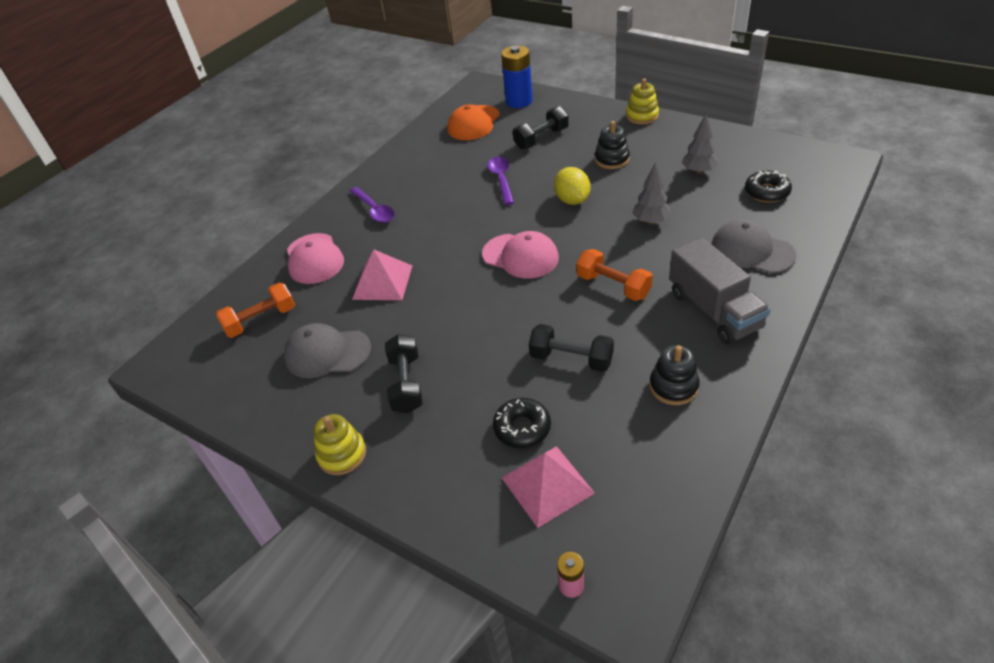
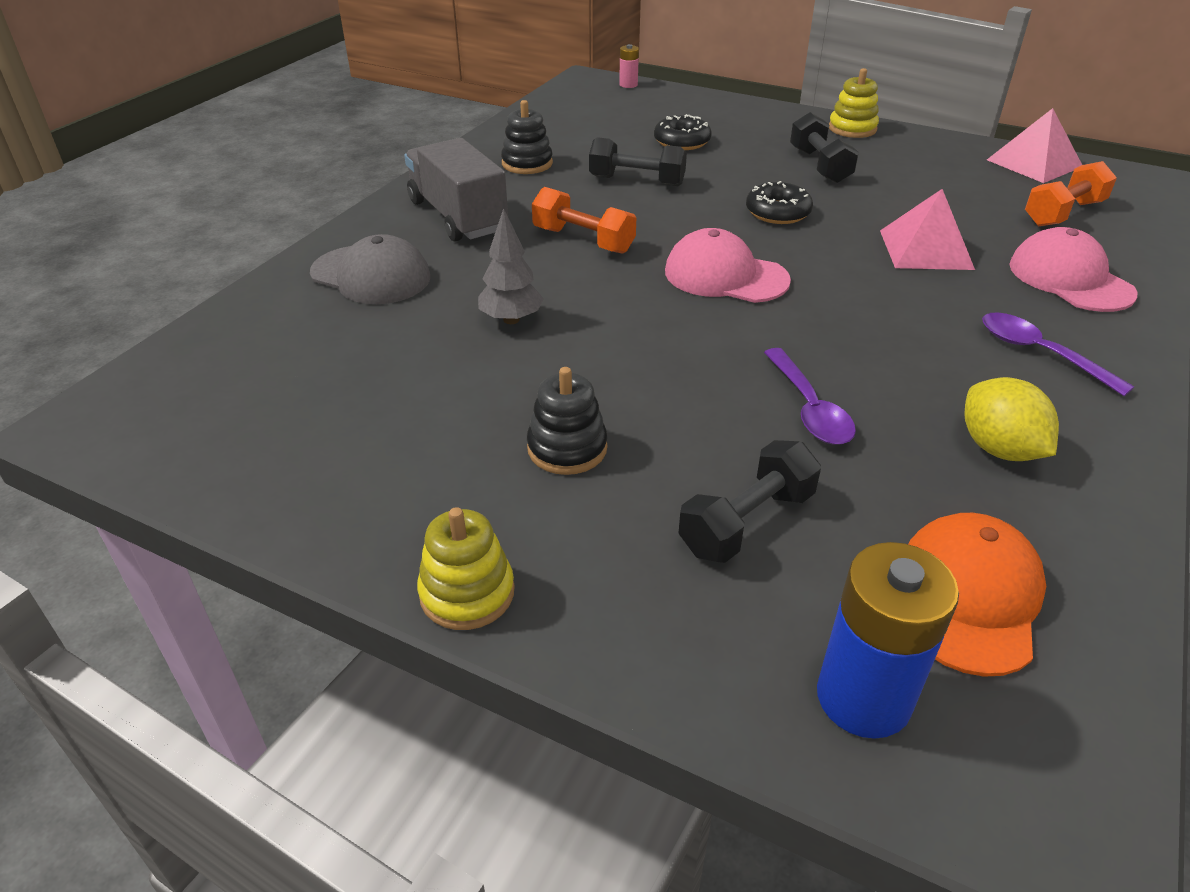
camera: 170 degrees right, 5 degrees down
(327, 353) = (936, 186): grey cap -> none
(547, 485) = (652, 117): pink pyramid -> pink pyramid (1034, 163)
(572, 200) = (651, 360): yellow lemon -> yellow lemon (998, 449)
(698, 171) = (389, 410): grey tree -> none
(766, 192) = (284, 362): black donut -> black donut (777, 212)

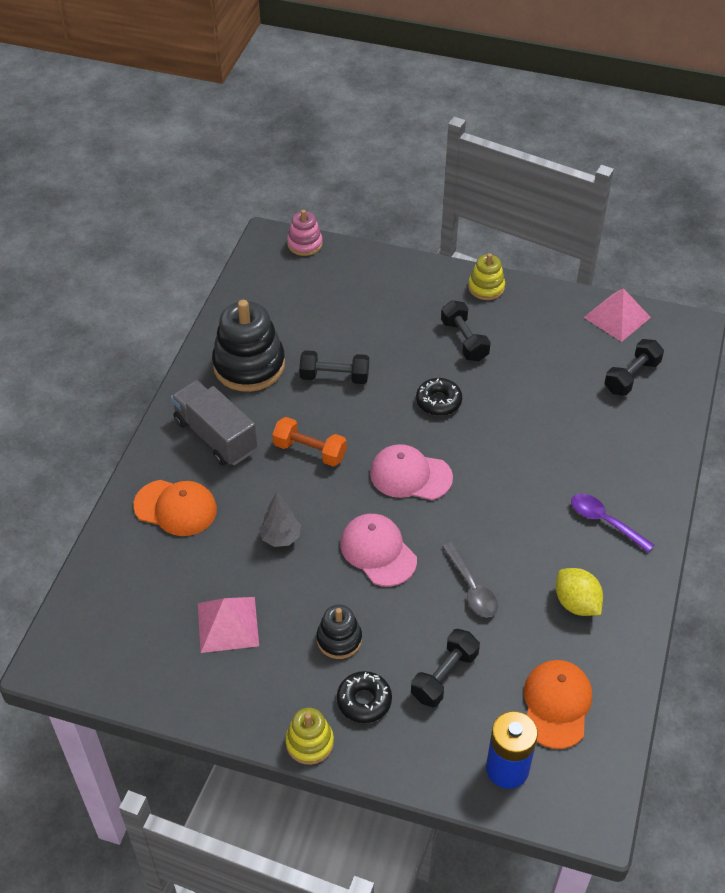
camera: 10 degrees left, 10 degrees up
(371, 275) = (176, 508): grey cap -> orange cap
(527, 163) = (249, 365): black stacking toy -> black stacking toy, size x1.87
(628, 85) = (305, 244): pink battery -> pink stacking toy
(682, 141) = (359, 321): black donut -> black donut (364, 701)
(809, 408) = (471, 588): purple spoon -> grey spoon
(926, 249) = (539, 429): pink pyramid -> pink pyramid (228, 624)
(1063, 213) = (631, 376): orange dumbbell -> black dumbbell
(1070, 279) = (629, 448): pink cap -> pink cap (378, 551)

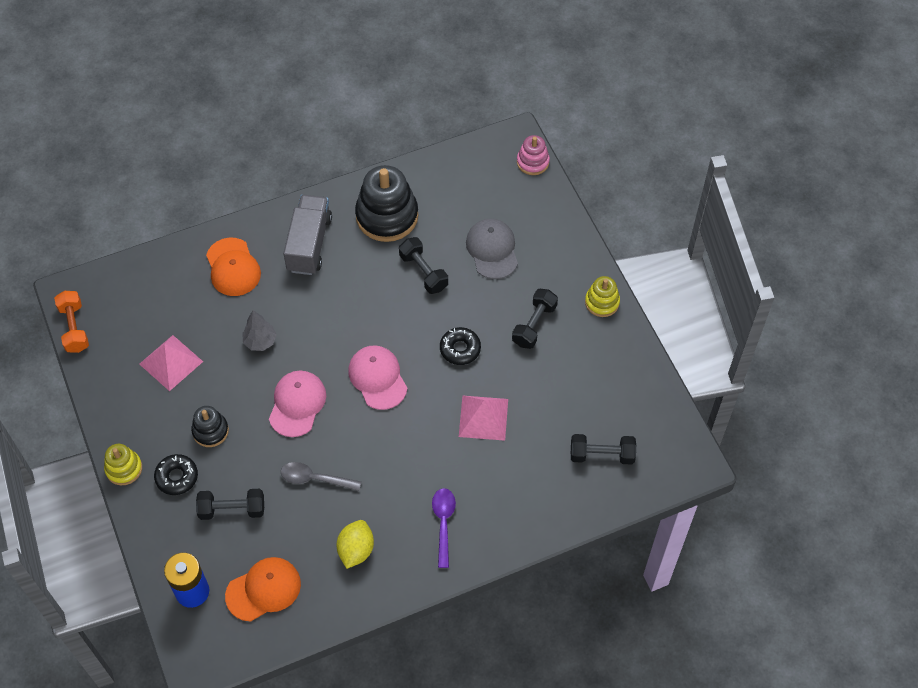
camera: 50 degrees right, 10 degrees up
(310, 451) = (345, 305): orange dumbbell -> orange dumbbell (74, 328)
(362, 320) = (492, 250): none -> grey cap
(471, 588) = (315, 479): grey spoon -> grey spoon turned 75 degrees clockwise
(617, 317) = (656, 407): pink pyramid -> pink pyramid (483, 417)

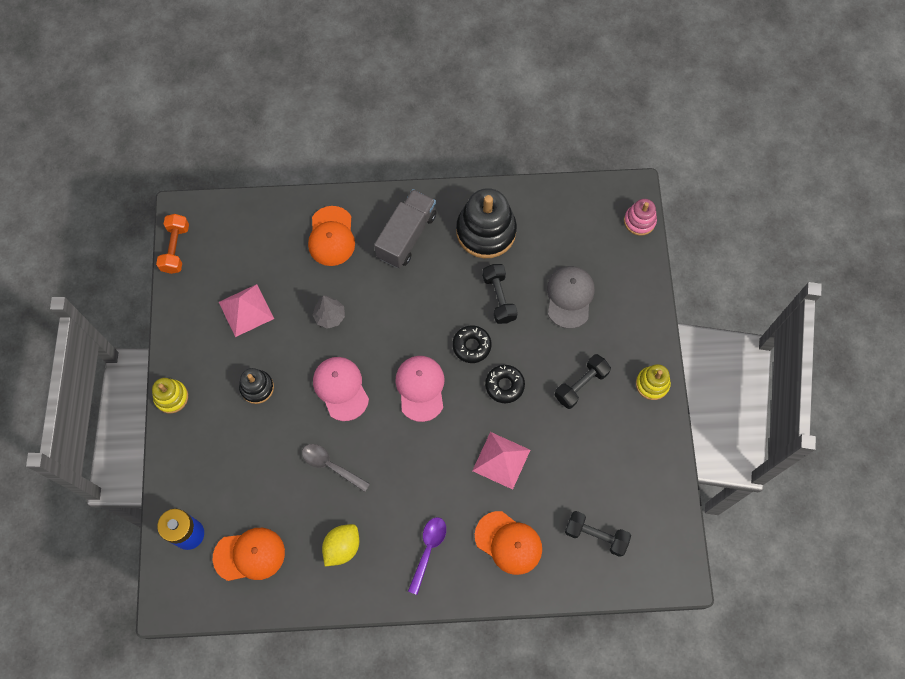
camera: 20 degrees right, 10 degrees up
(177, 477) = (213, 421): black donut -> black donut (471, 346)
(232, 509) = (249, 469): black dumbbell -> none
(297, 404) = (341, 388): pink cap -> pink cap turned 60 degrees counterclockwise
(520, 490) = (508, 543): none -> orange cap

